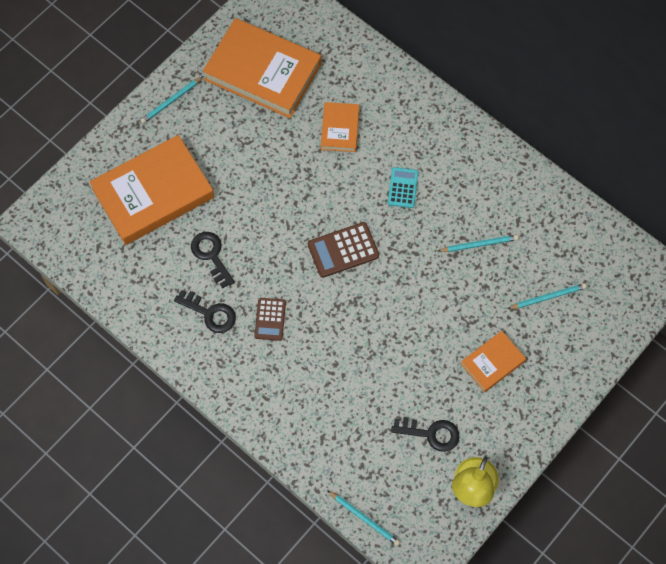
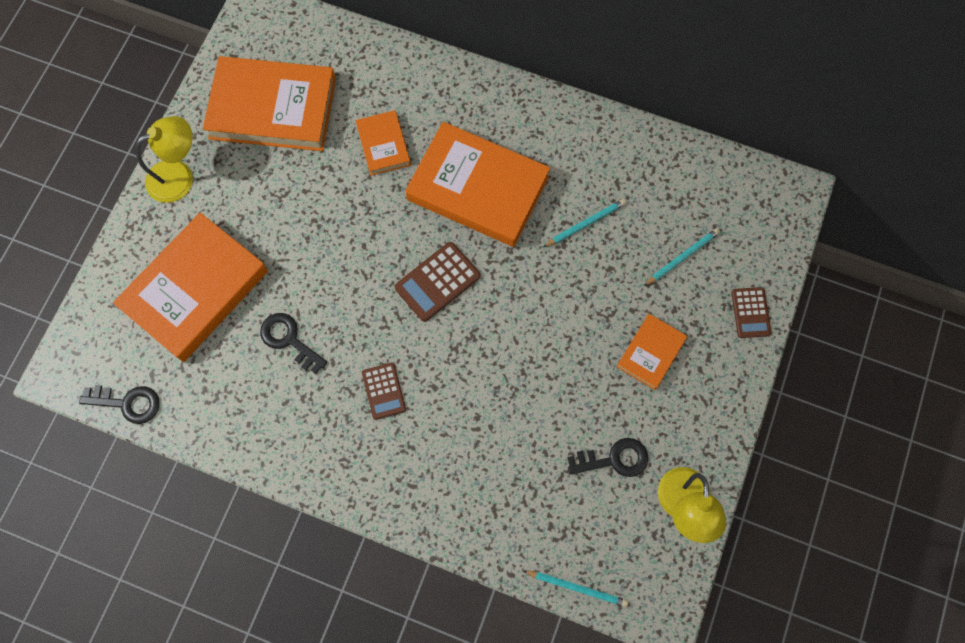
camera: 20 degrees left, 5 degrees up
(171, 101) = (179, 176): turquoise pencil -> yellow lamp
(210, 313) = (312, 408): black key -> black key (128, 403)
(403, 188) = (478, 188): turquoise calculator -> orange book
(587, 359) = (750, 312): none -> brown calculator

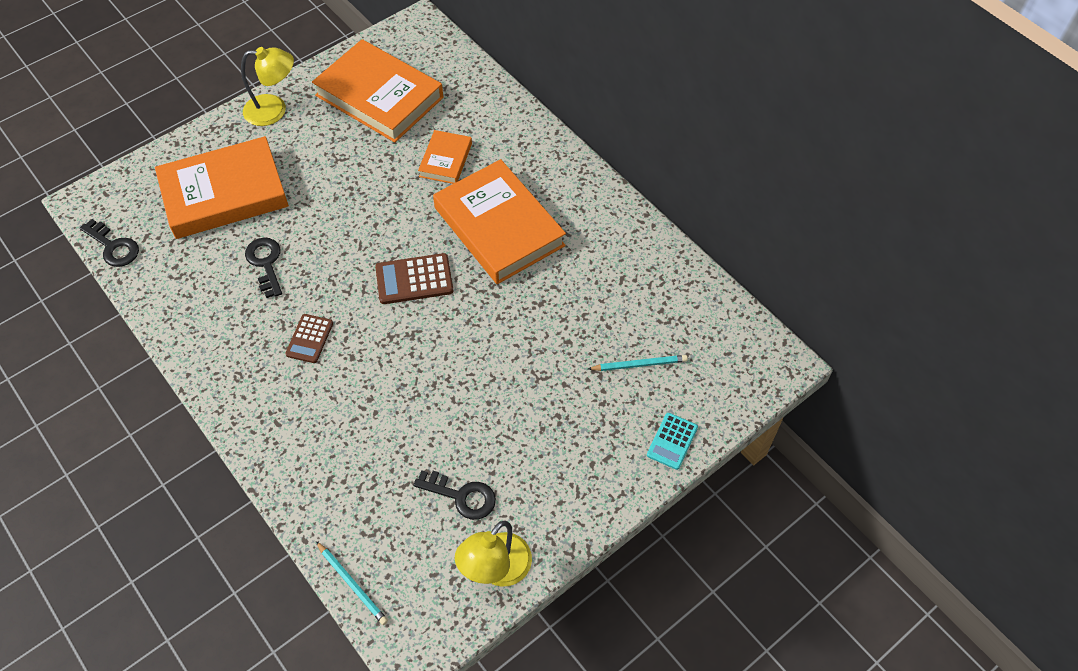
camera: 30 degrees right, 15 degrees down
(585, 224) = (571, 296): turquoise pencil -> none
(650, 353) = (556, 426): orange book -> none
(750, 312) = (672, 441): brown calculator -> turquoise calculator

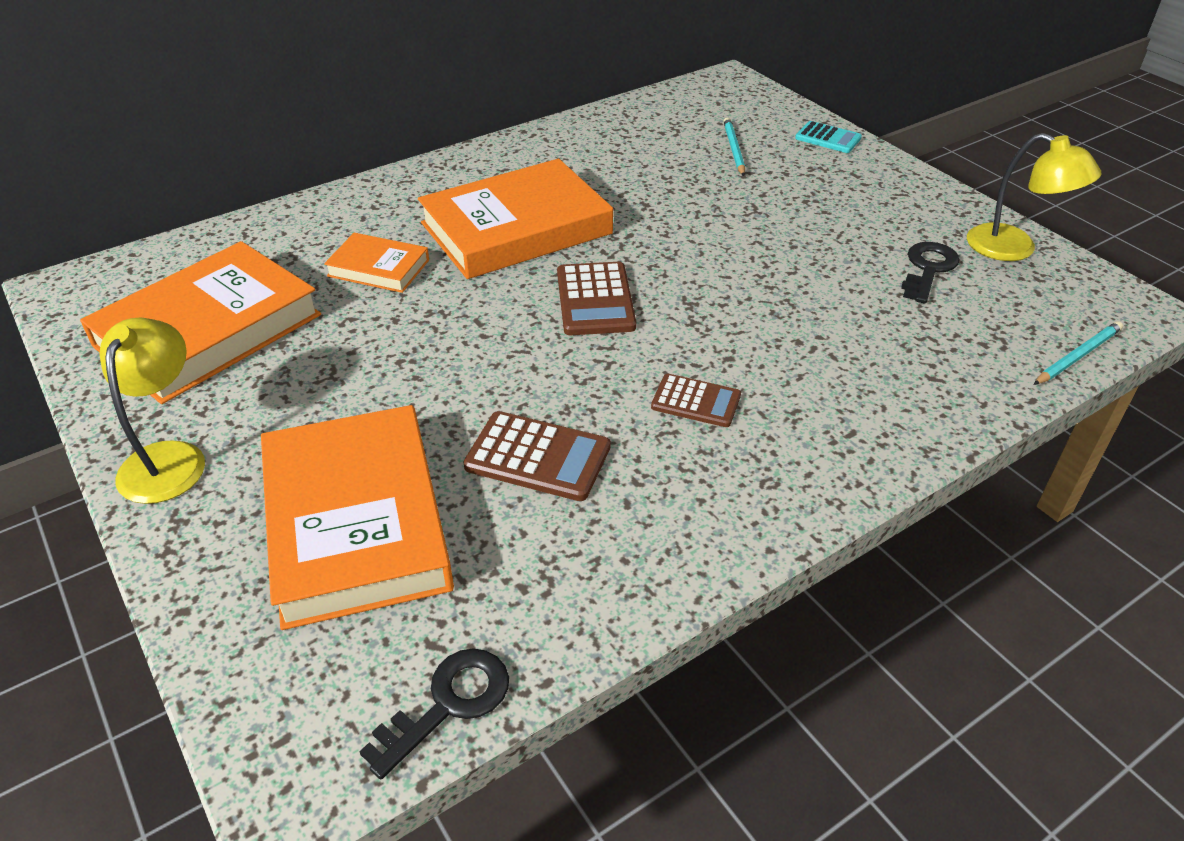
camera: 85 degrees left, 15 degrees down
(265, 263) = (538, 457): black key -> brown calculator

